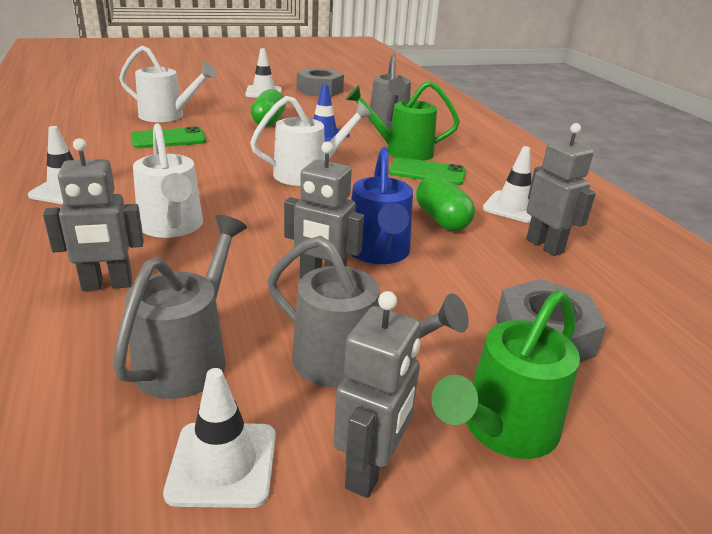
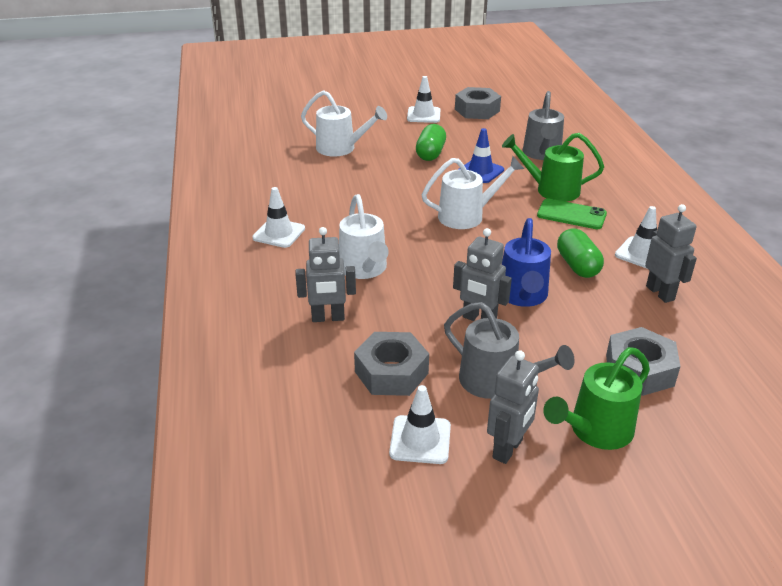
camera: 10 degrees right, 5 degrees up
(168, 139) = (346, 177): green phone -> none
(189, 356) = (391, 372): grey watering can -> grey nut

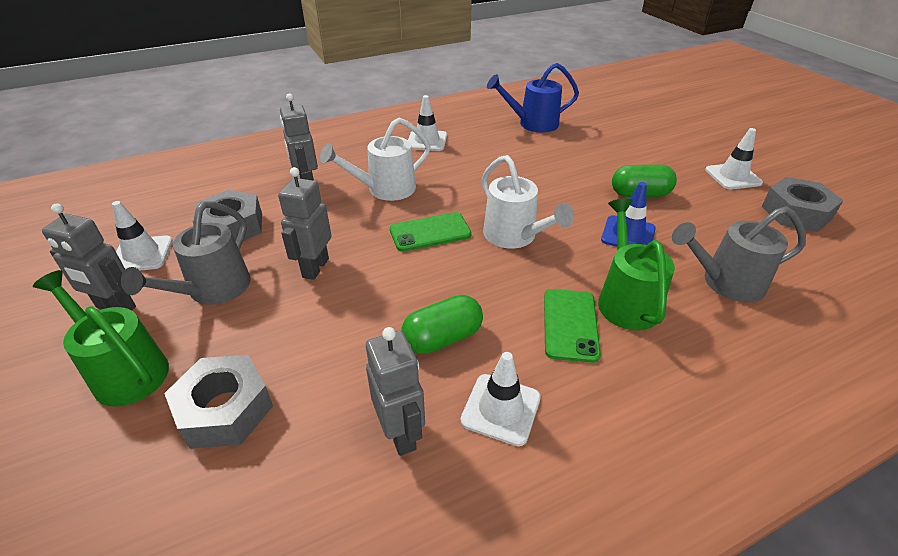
camera: 75 degrees right, 5 degrees up
(341, 148) = (601, 142): white watering can -> none
(446, 253) = (430, 232): none -> green phone
(523, 296) = (362, 295): blue watering can -> blue watering can (532, 124)
(660, 293) = (401, 433): grey robot -> grey robot turned 75 degrees counterclockwise

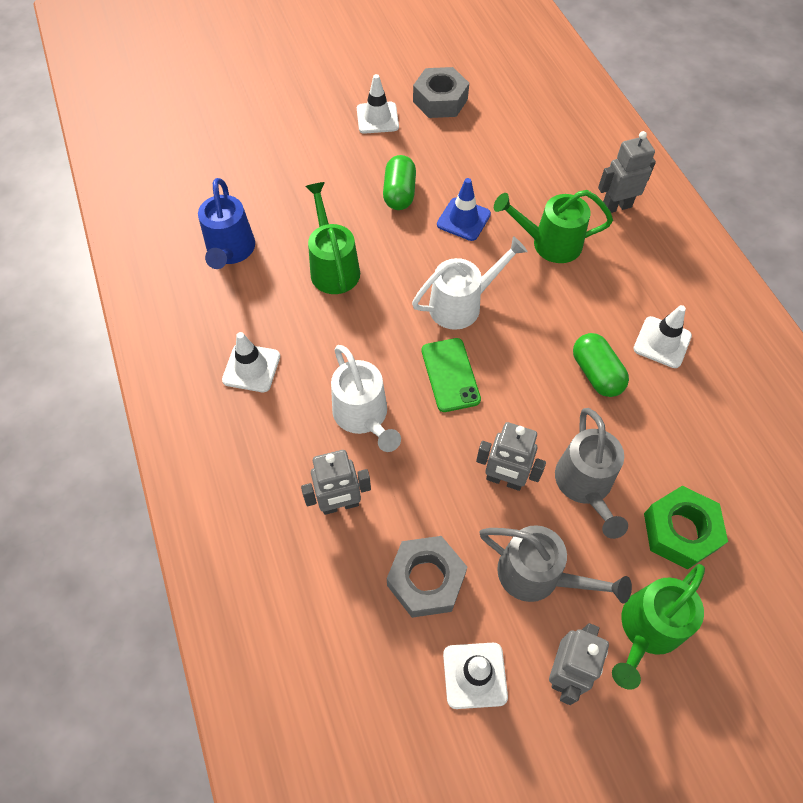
camera: 85 degrees left, 20 degrees up
(225, 409) = (680, 531): grey nut -> green nut
(401, 433) = (688, 405): grey robot -> grey robot (616, 206)
(535, 166) = (333, 266): none -> green watering can
(570, 324) = (578, 285): green phone -> none
(725, 283) = (529, 177): grey watering can -> grey watering can (585, 486)

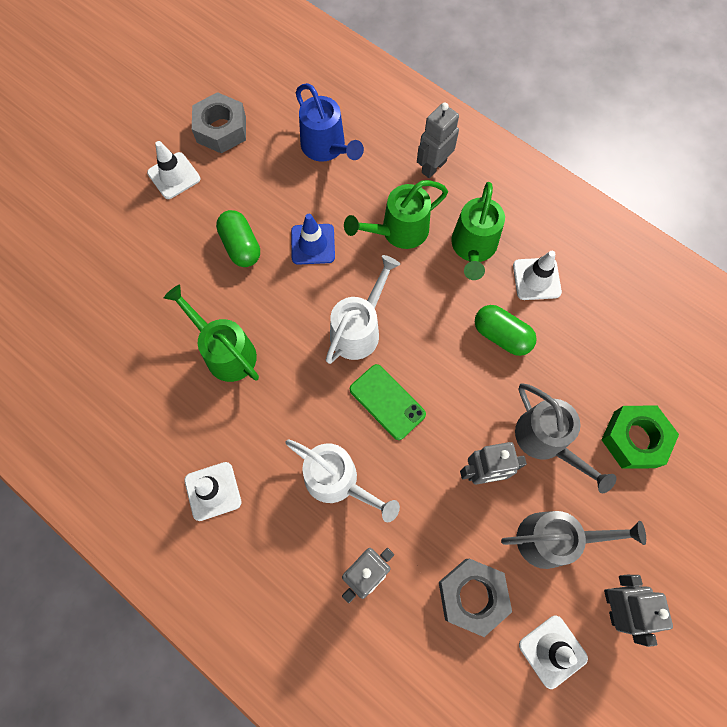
camera: 30 degrees left, 10 degrees up
(230, 252) = (120, 386): blue watering can -> blue watering can (327, 148)
(646, 630) = (653, 536): green watering can -> green watering can (473, 248)

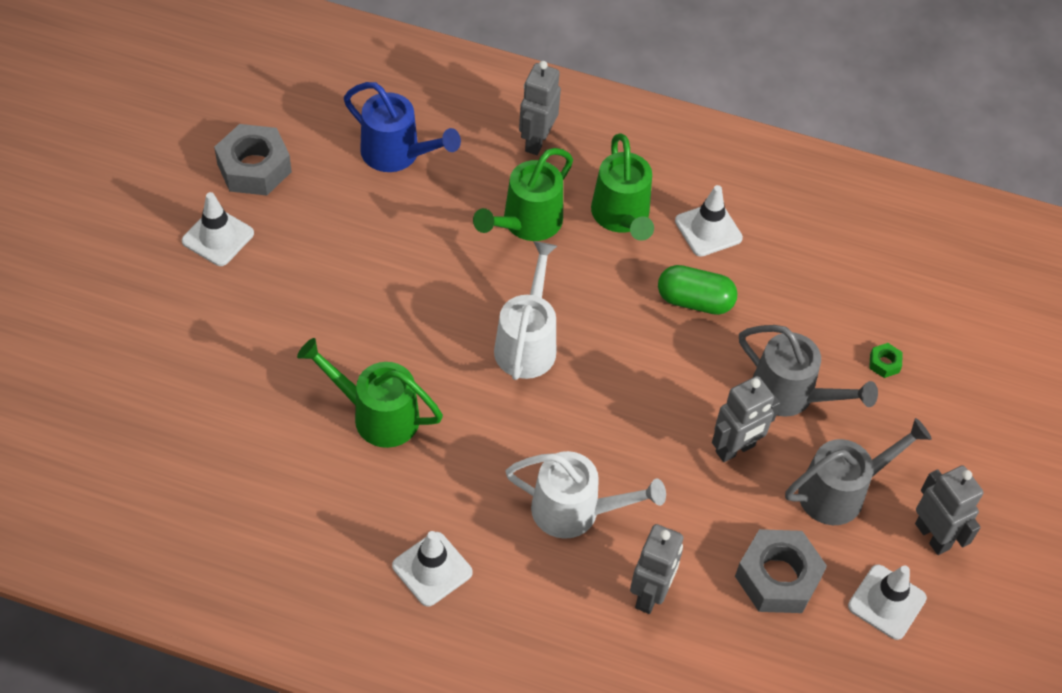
camera: 25 degrees left, 15 degrees down
(241, 246) = (341, 293): green capsule -> none
(313, 244) = (429, 266): blue traffic cone -> none
(387, 402) = (594, 410): green phone -> none
(634, 439) = (884, 363): green nut -> green nut, size x0.43

